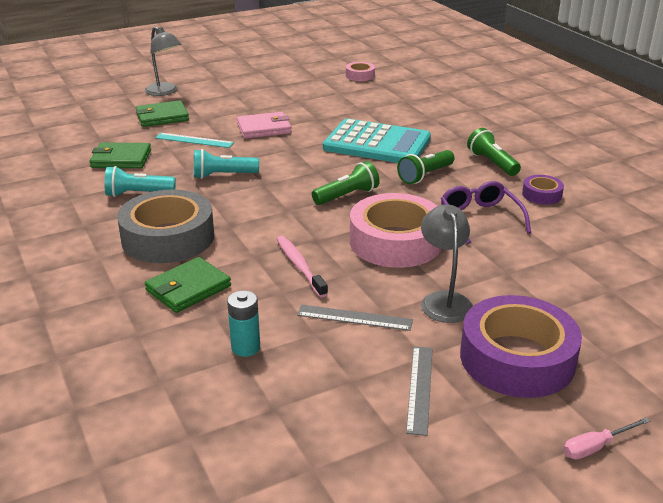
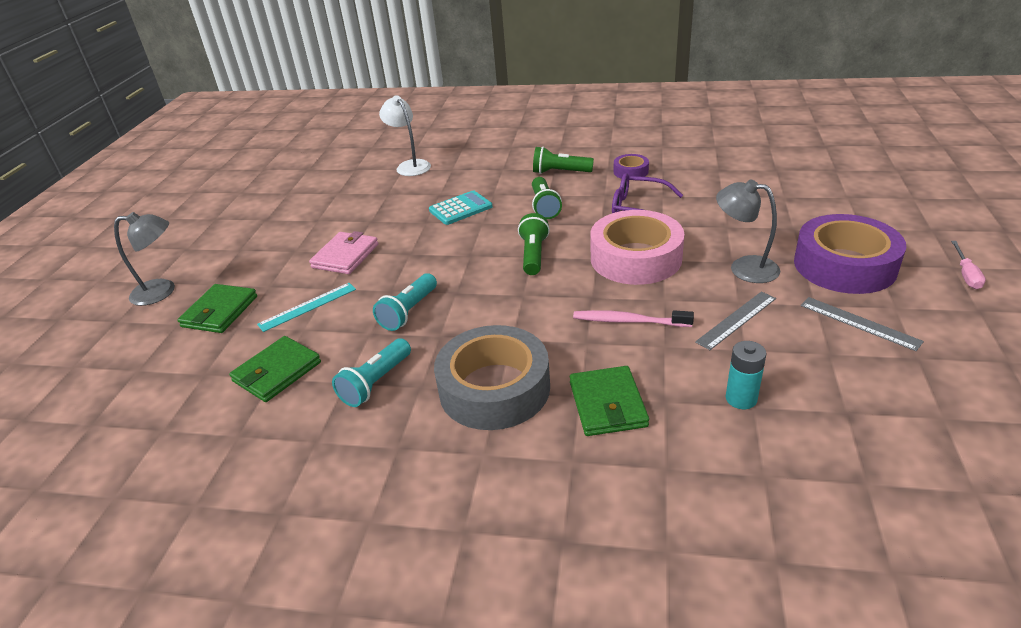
camera: 50 degrees left, 5 degrees up
(360, 75) = (320, 172): pink tape -> none
(377, 144) = (460, 208): turquoise calculator -> turquoise calculator, size x0.55
(414, 101) = (410, 165): none -> white lamp

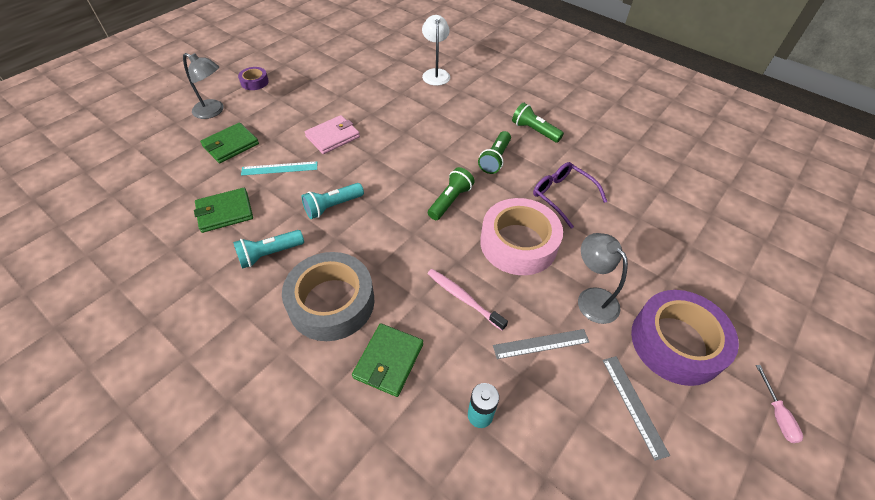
camera: 25 degrees right, 15 degrees up
(460, 208) = (437, 131): turquoise calculator -> none
(630, 171) = (588, 156): purple tape -> purple tape (254, 82)
(966, 274) = (776, 414): pink screwdriver -> pink screwdriver turned 45 degrees counterclockwise

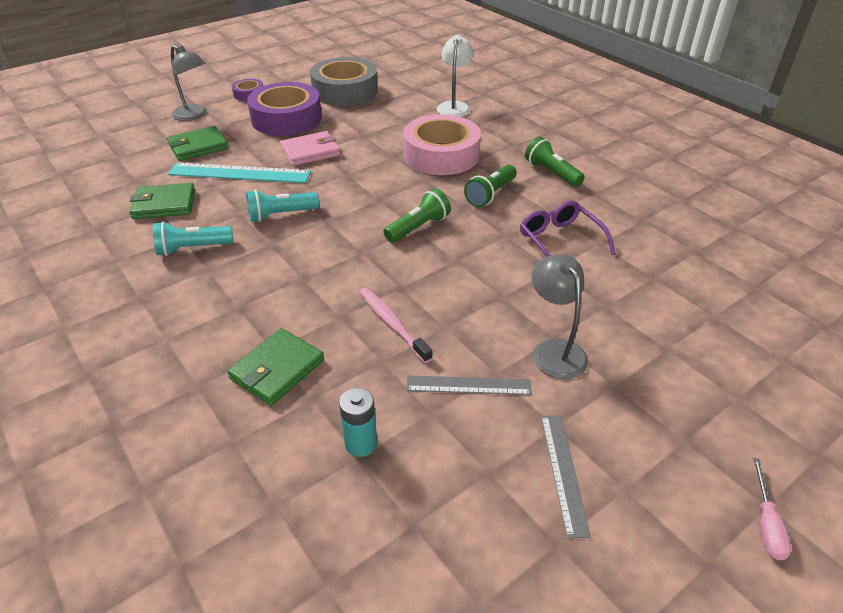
camera: 15 degrees right, 10 degrees down
(279, 168) = (239, 173): turquoise ruler -> turquoise ruler, size x1.65
(331, 302) = (239, 303): grey tape -> grey tape (345, 91)
(518, 243) = (484, 280): pink tape -> pink tape (441, 155)
(676, 343) = (650, 416): purple tape -> purple tape (286, 118)

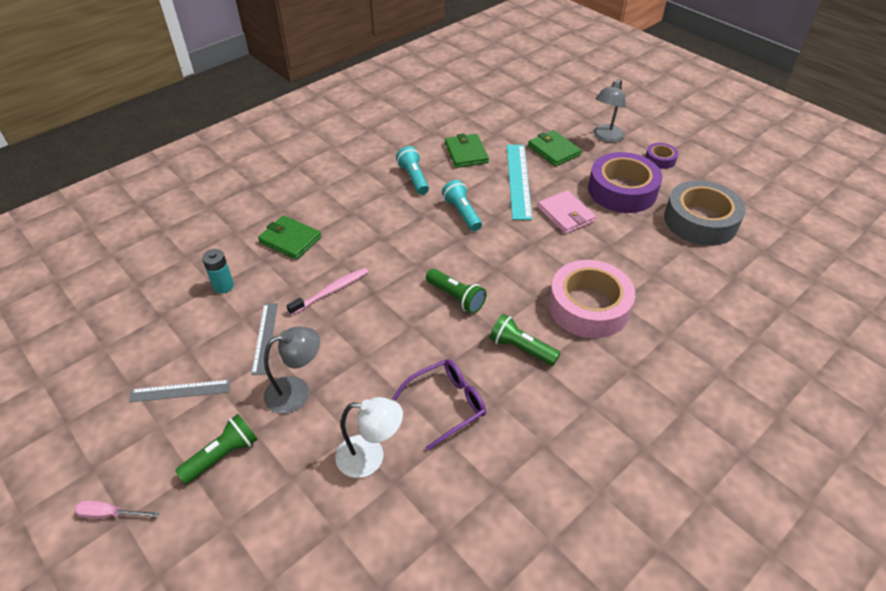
camera: 85 degrees right, 5 degrees up
(454, 106) = (706, 313): white lamp -> white lamp (370, 457)
(551, 173) = (577, 404): green flashlight -> green flashlight (222, 455)

